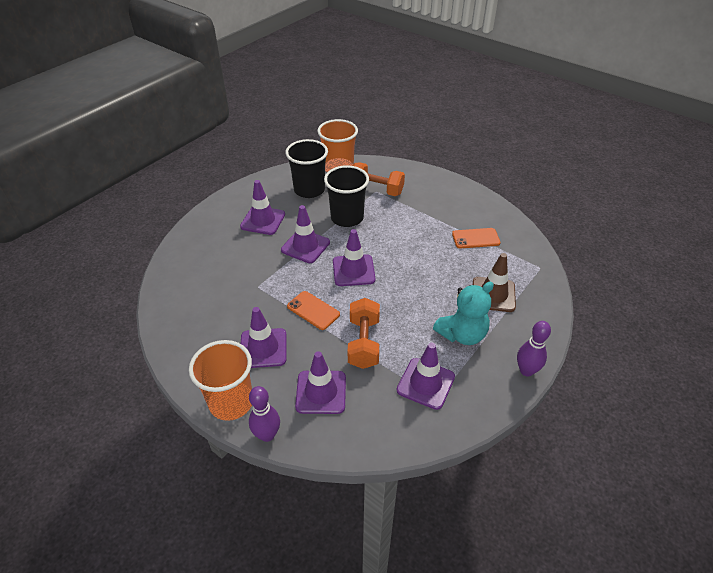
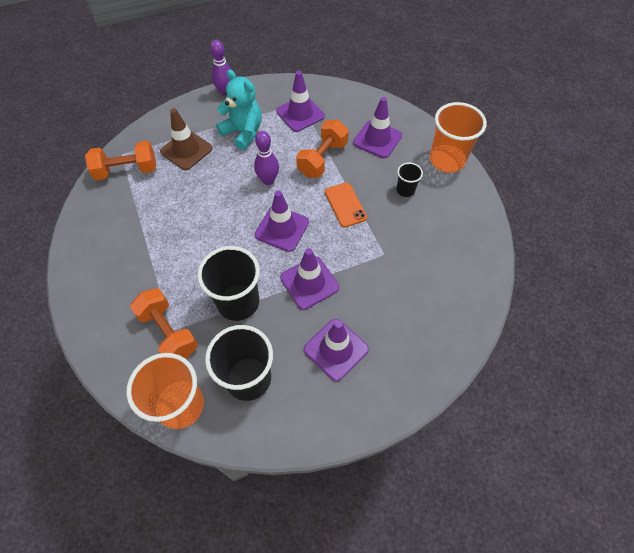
camera: 150 degrees left, 15 degrees up
(263, 348) = (405, 190): purple traffic cone -> black cup
(267, 435) = (429, 129): purple bowling pin -> purple bowling pin (268, 180)
(462, 334) = (243, 132): turquoise teddy bear -> turquoise teddy bear turned 45 degrees clockwise
(475, 238) = (138, 208): orange phone -> none
(519, 258) = (127, 171): none -> orange dumbbell

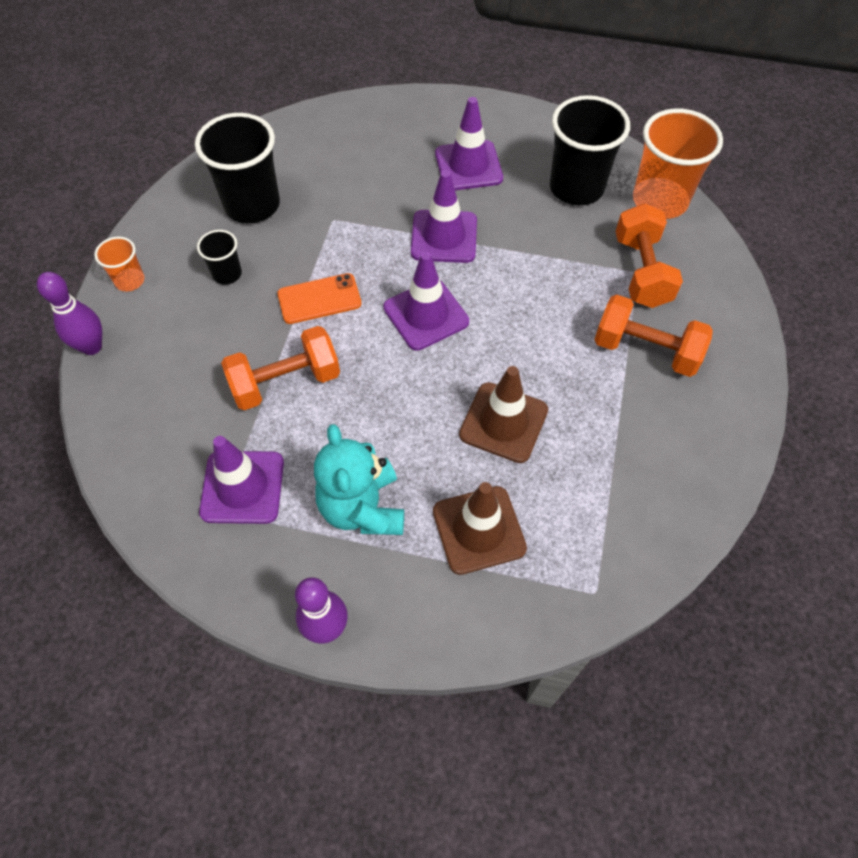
camera: 145 degrees left, 0 degrees up
(127, 171) = (600, 548): orange dumbbell -> orange dumbbell (646, 350)
(202, 198) = (503, 422): none -> brown traffic cone
(238, 302) = (541, 260): black cup -> black cup (252, 205)
(268, 180) = (390, 394): purple bowling pin -> purple bowling pin (92, 346)
(345, 205) = (319, 299): orange phone -> orange phone turned 60 degrees clockwise
(377, 139) = (179, 366): purple traffic cone -> none
(447, 160) = (130, 281): orange cup -> orange cup, size x0.50

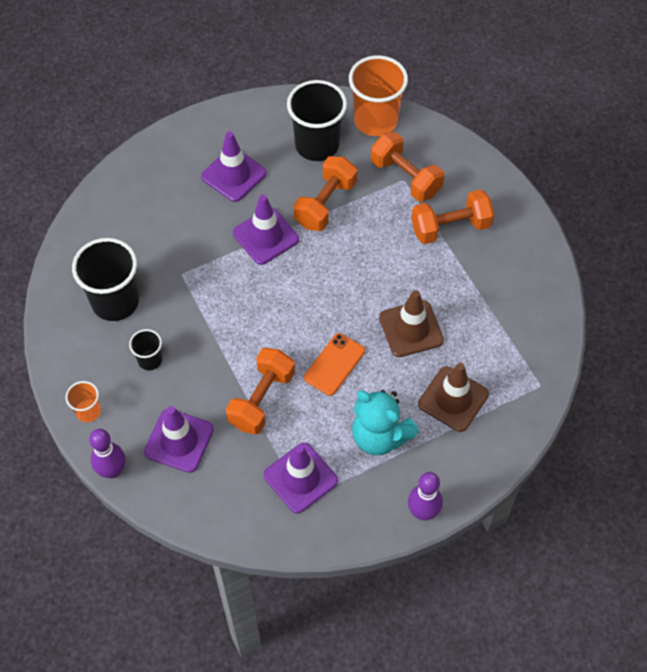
camera: 40 degrees left, 0 degrees up
(319, 299) = (228, 333): orange phone -> orange phone (334, 364)
(426, 315) = (304, 296): purple traffic cone -> purple traffic cone (179, 441)
(532, 245) = (325, 204): none -> orange dumbbell

